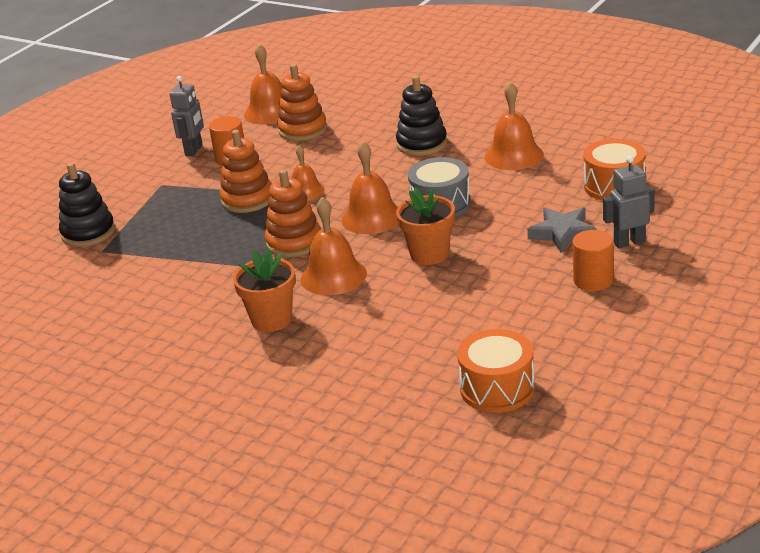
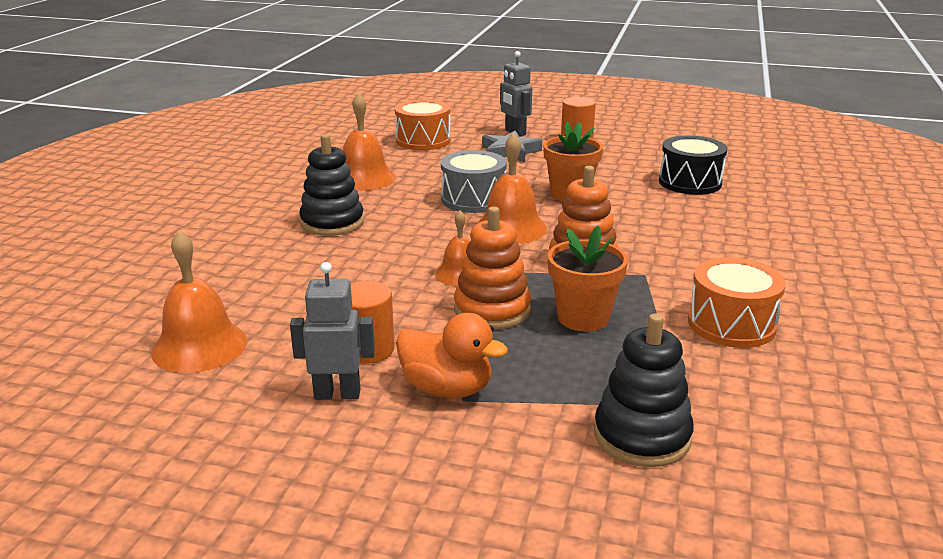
camera: 110 degrees left, 5 degrees down
(174, 180) = (447, 388): none -> orange duck
(272, 320) = (733, 248): orange flower pot -> orange flower pot (583, 318)
(302, 130) = (276, 305): orange stacking toy -> none
(333, 276) = (635, 231): orange bell -> none
(429, 331) = (690, 182): none -> black drum
(497, 388) = (739, 156): orange drum -> orange drum (731, 324)

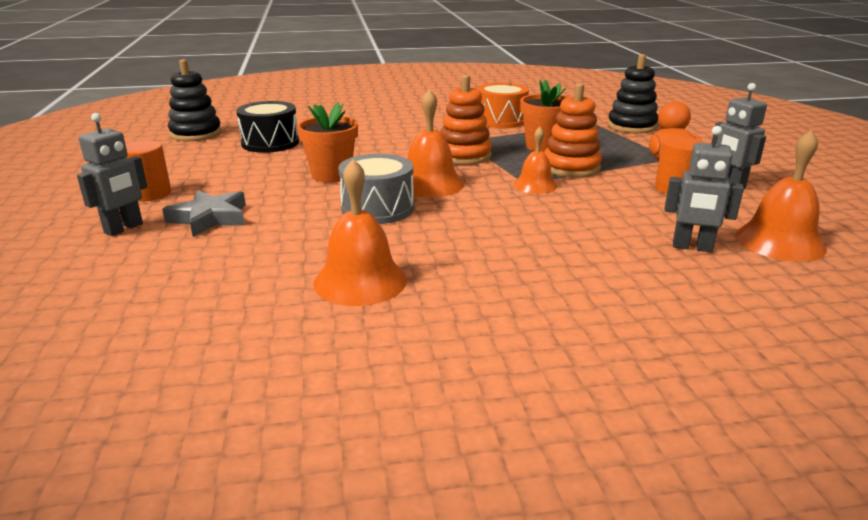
camera: 115 degrees left, 0 degrees up
(252, 297) = (692, 247): none -> grey robot
(332, 223) = (508, 260): black stacking toy -> black stacking toy (196, 134)
(423, 141) = (175, 281): orange drum -> none

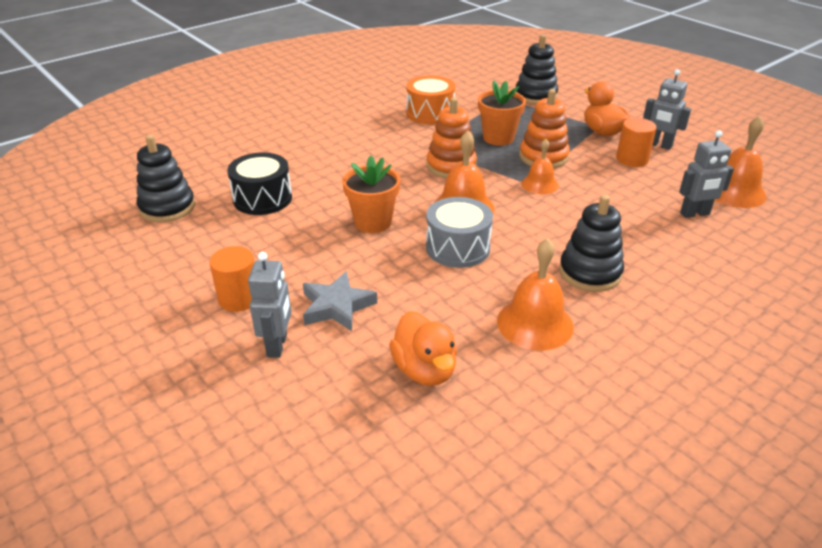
camera: 30 degrees left, 10 degrees up
(203, 281) = (424, 370): none -> orange duck
(483, 260) = (590, 273): none -> black stacking toy

